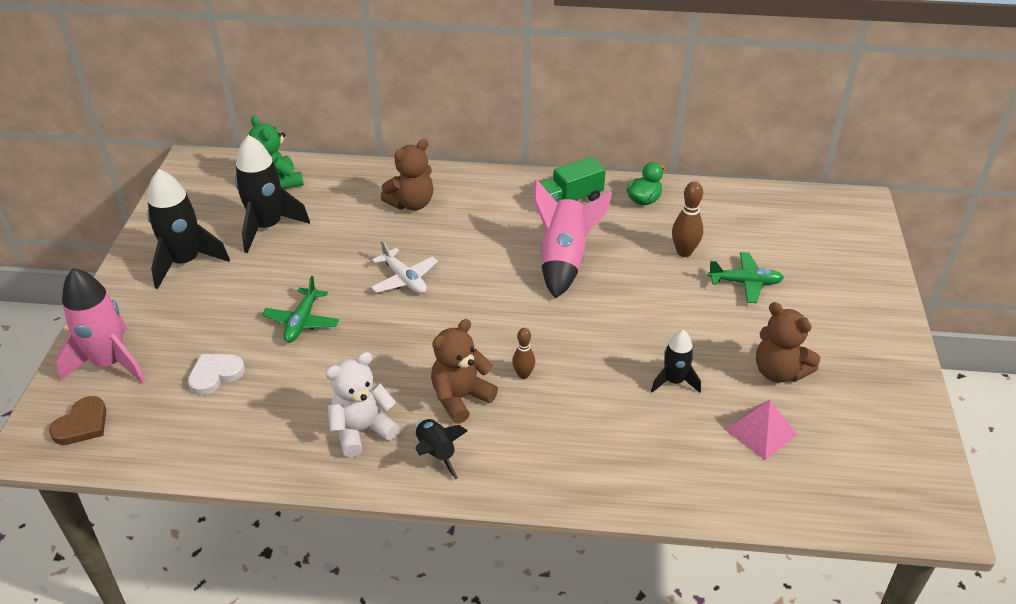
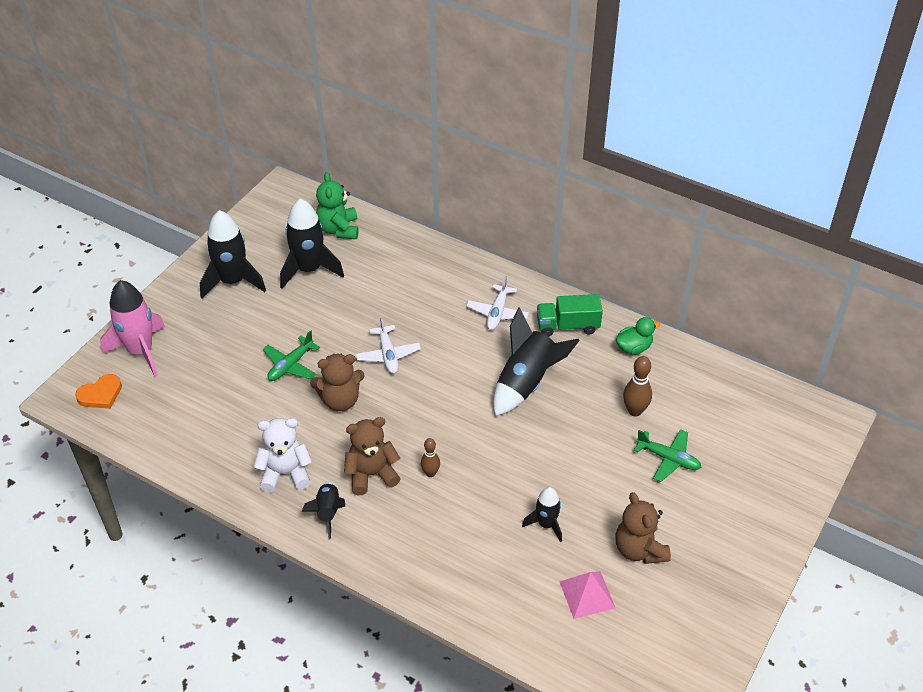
camera: 25 degrees right, 5 degrees up
(82, 424) = (100, 394): brown heart -> orange heart
(215, 375) = (207, 388): white heart -> none
(411, 203) = (434, 285): brown teddy bear -> brown teddy bear (340, 400)
(492, 209) = (497, 313): none -> white plane
(564, 261) = (526, 383): pink rocket -> black rocket

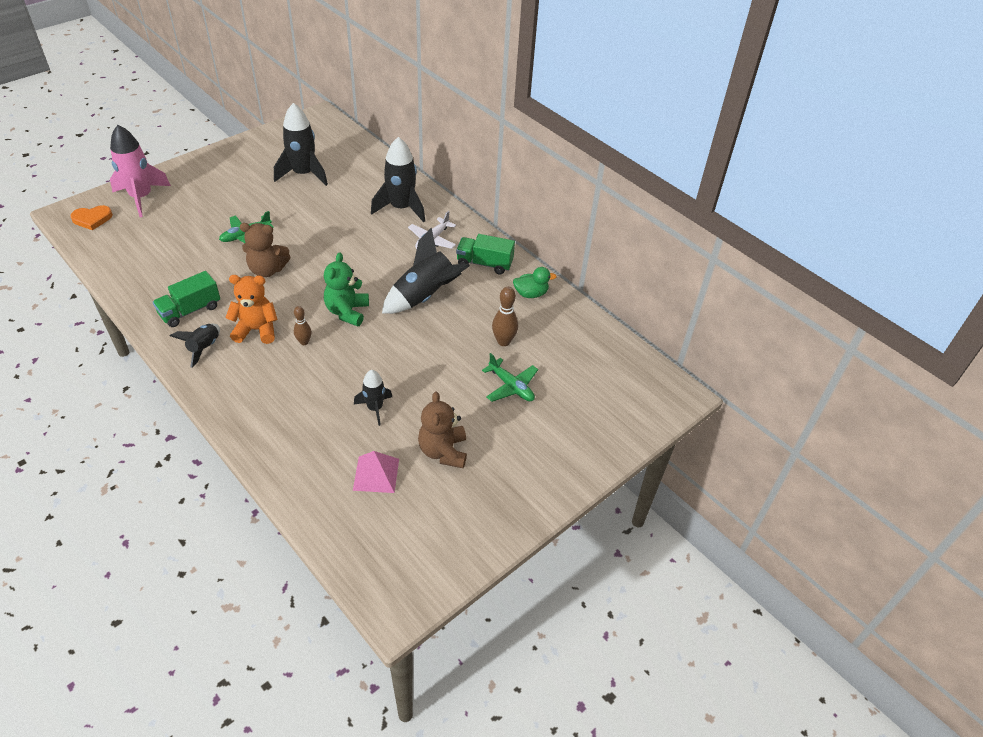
camera: 15 degrees right, 0 degrees up
(233, 281) = (241, 168): black rocket -> black rocket (401, 208)
(285, 473) = (190, 310): white teddy bear -> green truck
(338, 229) = (344, 152): green teddy bear -> green teddy bear (347, 312)
(371, 474) = (256, 330): brown teddy bear -> orange teddy bear
(388, 355) = (326, 247): white plane -> none

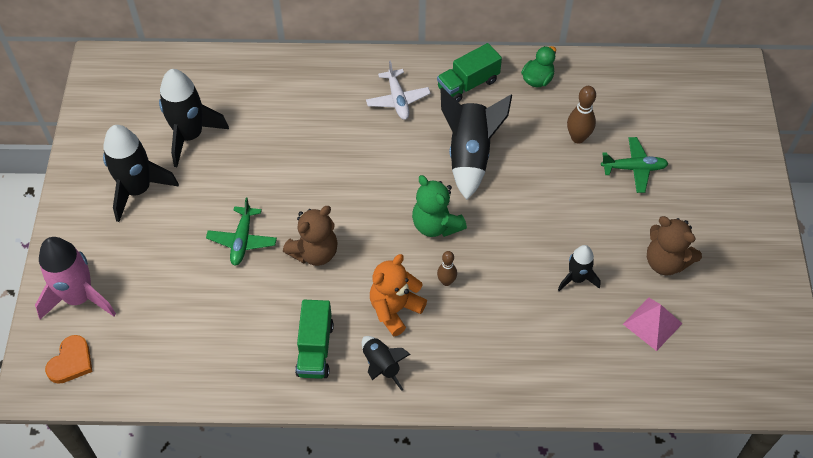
camera: 45 degrees left, 10 degrees up
(401, 208) = (327, 93): black rocket -> black rocket (138, 190)

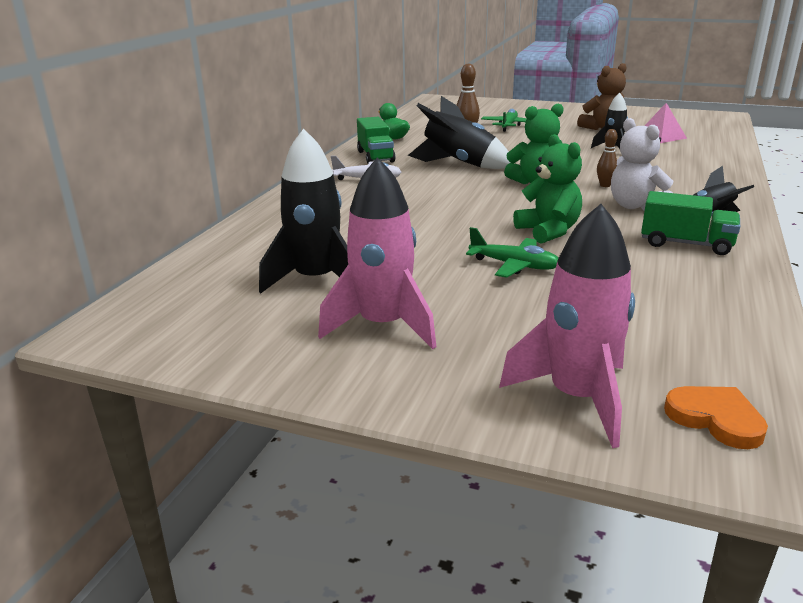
camera: 70 degrees left, 30 degrees down
(138, 190) = (383, 326): black rocket -> pink rocket
(314, 252) = (548, 231): brown teddy bear -> green teddy bear
(395, 309) = (635, 206): orange teddy bear -> white teddy bear

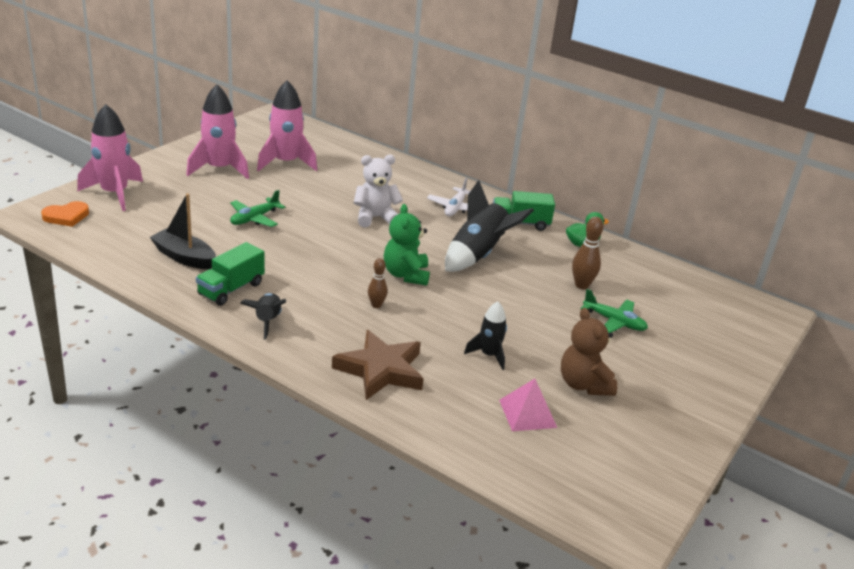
camera: 100 degrees right, 5 degrees up
(316, 280) = (286, 163): black rocket -> pink rocket
(548, 231) = (296, 246): green teddy bear -> none
(635, 206) = (317, 299): white teddy bear -> white teddy bear (375, 218)
(669, 284) = (184, 257): none -> black boat
(693, 173) = (381, 370): none -> brown star

